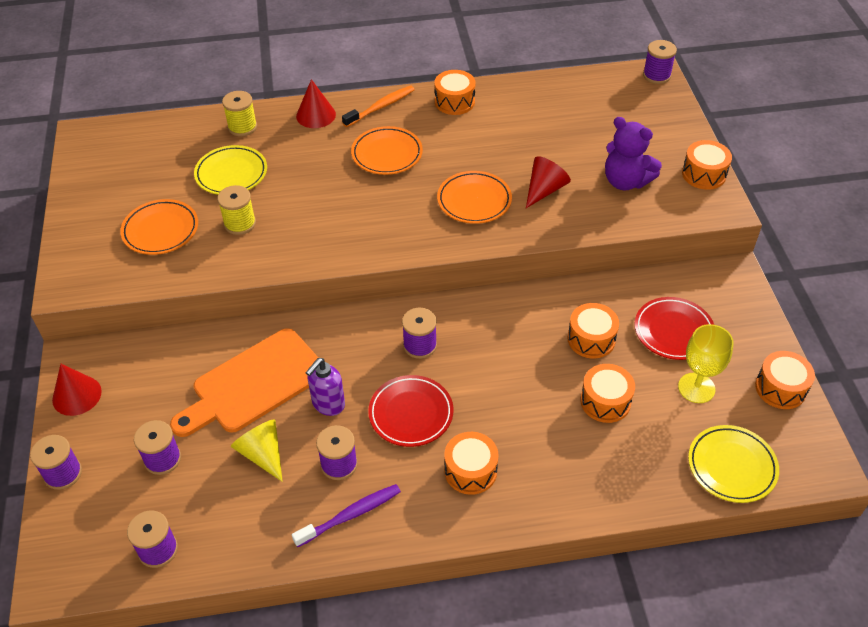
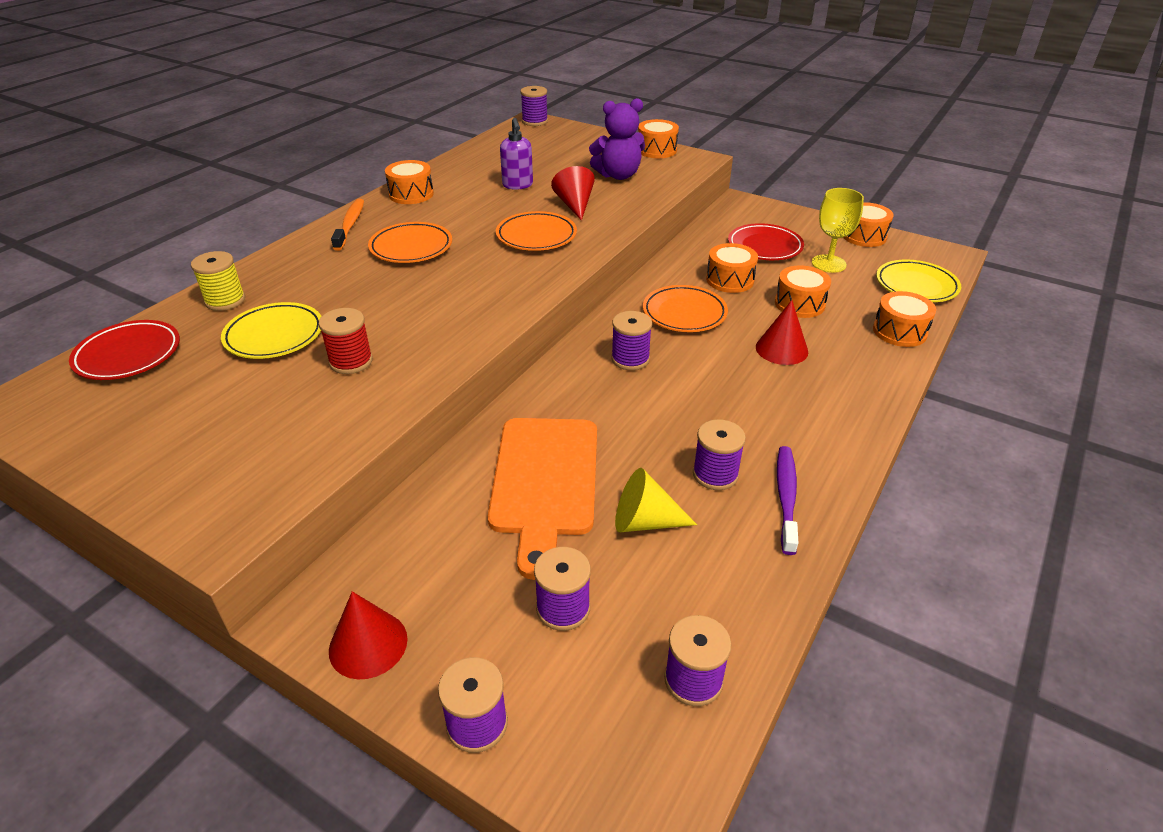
camera: 50 degrees left, 10 degrees down
(160, 230) = (266, 418): orange plate -> orange plate (684, 313)
(240, 223) = (351, 361): yellow spool -> red spool
(316, 115) = (294, 257): red cone -> red cone (781, 349)
(328, 404) = (633, 445): purple soap dispenser -> purple soap dispenser (517, 185)
(411, 413) = (702, 401): red plate -> red plate (128, 355)
(470, 471) = (803, 401): orange drum -> orange drum (899, 331)

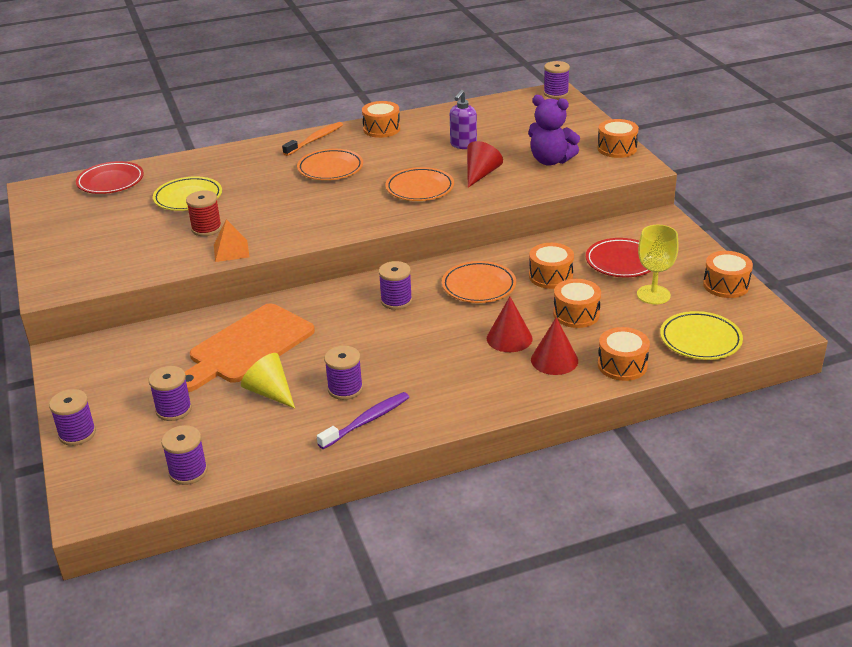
camera: 40 degrees right, 5 degrees down
(225, 300) = (189, 167): yellow spool -> none
(368, 644) = (75, 378): red cone -> red cone (554, 360)
(420, 374) = (231, 250): none -> orange pyramid

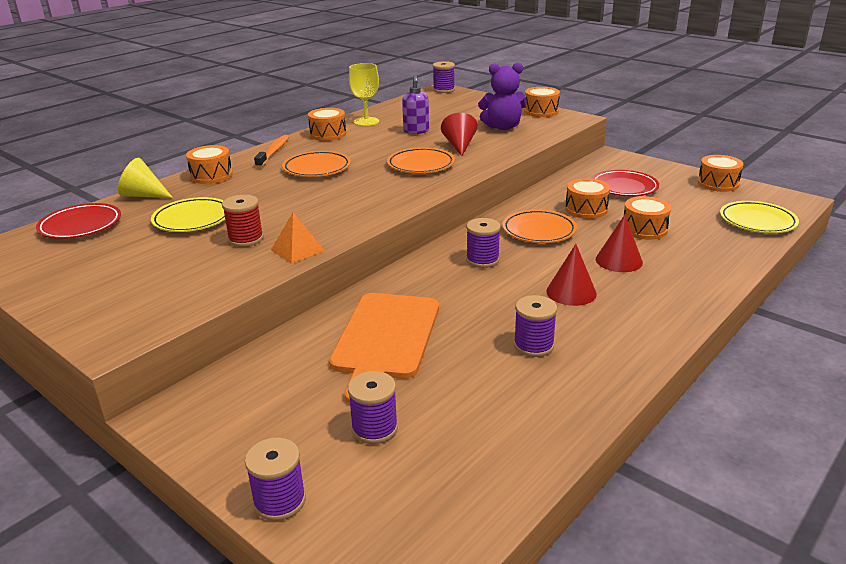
camera: 30 degrees left, 5 degrees down
(188, 472) = (472, 490): purple spool -> none
(270, 392) = (462, 374): yellow cone -> yellow cone (143, 195)
(367, 421) = (592, 366): purple toothbrush -> none
(554, 360) = (677, 266): red cone -> red cone (571, 292)
(622, 365) = (732, 254): orange drum -> orange drum (211, 175)
(653, 295) = (679, 202): yellow goblet -> yellow goblet (366, 121)

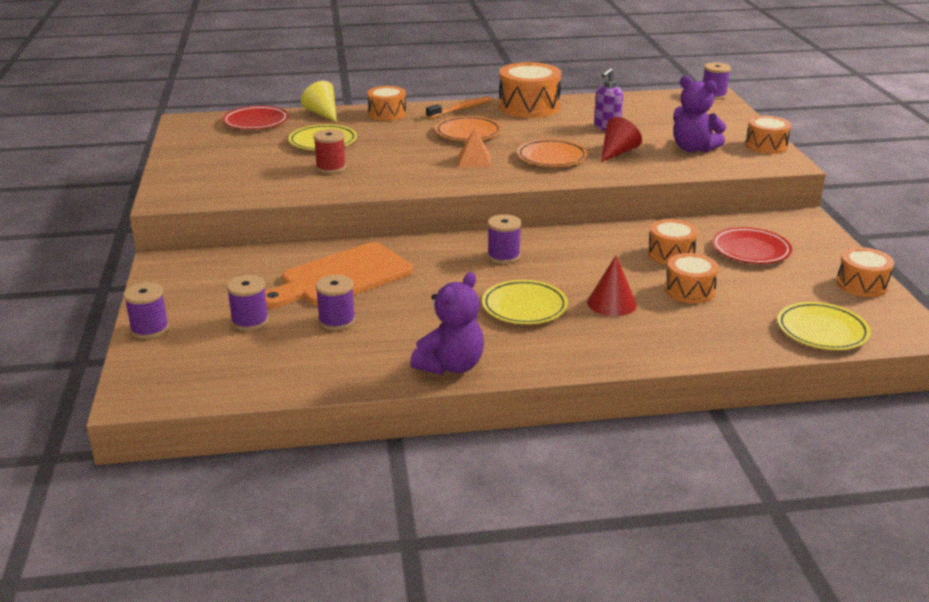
camera: 40 degrees right, 0 degrees up
(297, 250) = (348, 188): orange pyramid -> orange pyramid (474, 160)
(328, 134) = (529, 107): orange drum -> orange drum, size x1.64
(366, 121) = (581, 105): yellow goblet -> none
(533, 345) = (427, 326): purple spool -> purple spool (337, 321)
(539, 231) = (592, 254): orange plate -> none
(571, 292) = (524, 307): red cone -> yellow plate
(613, 369) = (451, 366): none -> purple teddy bear

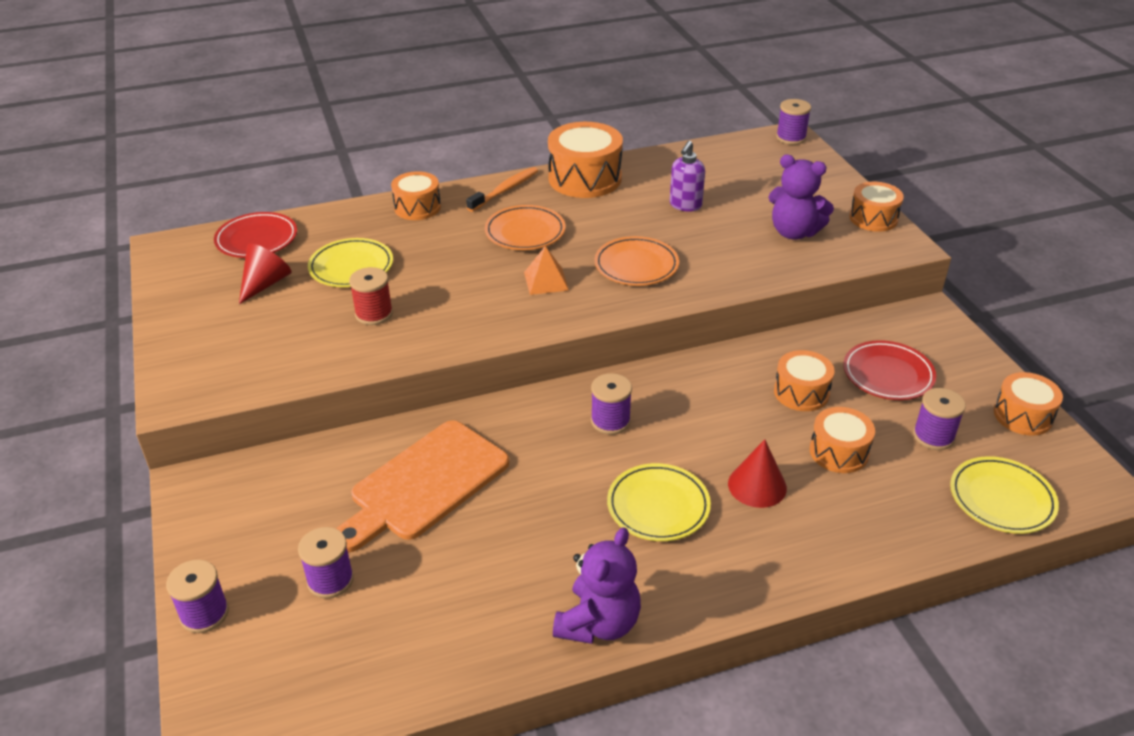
camera: 10 degrees left, 10 degrees up
(322, 113) = (337, 215): yellow cone -> none
(337, 321) = (439, 563): purple spool -> purple spool (933, 436)
(617, 152) = (710, 248): red cone -> red cone (265, 284)

